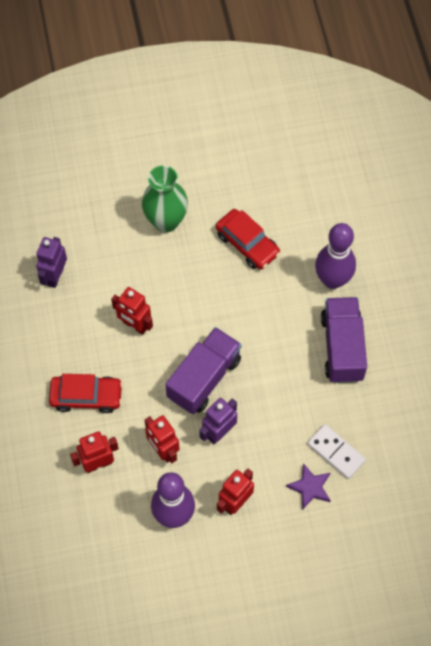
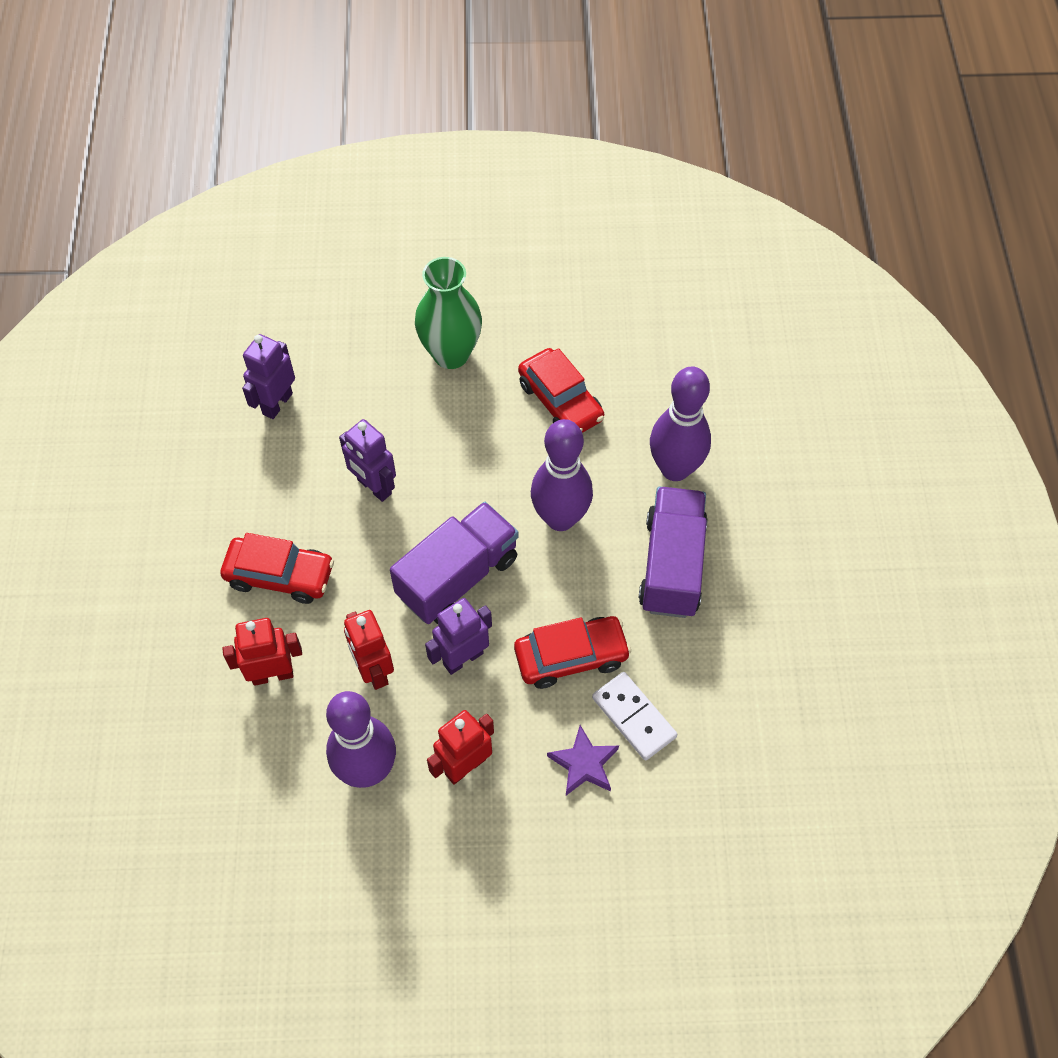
camera: 10 degrees right, 5 degrees down
(135, 325) = (374, 487): red robot -> purple robot
(263, 327) = (560, 518): none -> purple bowling pin
(288, 419) = (571, 656): none -> red car

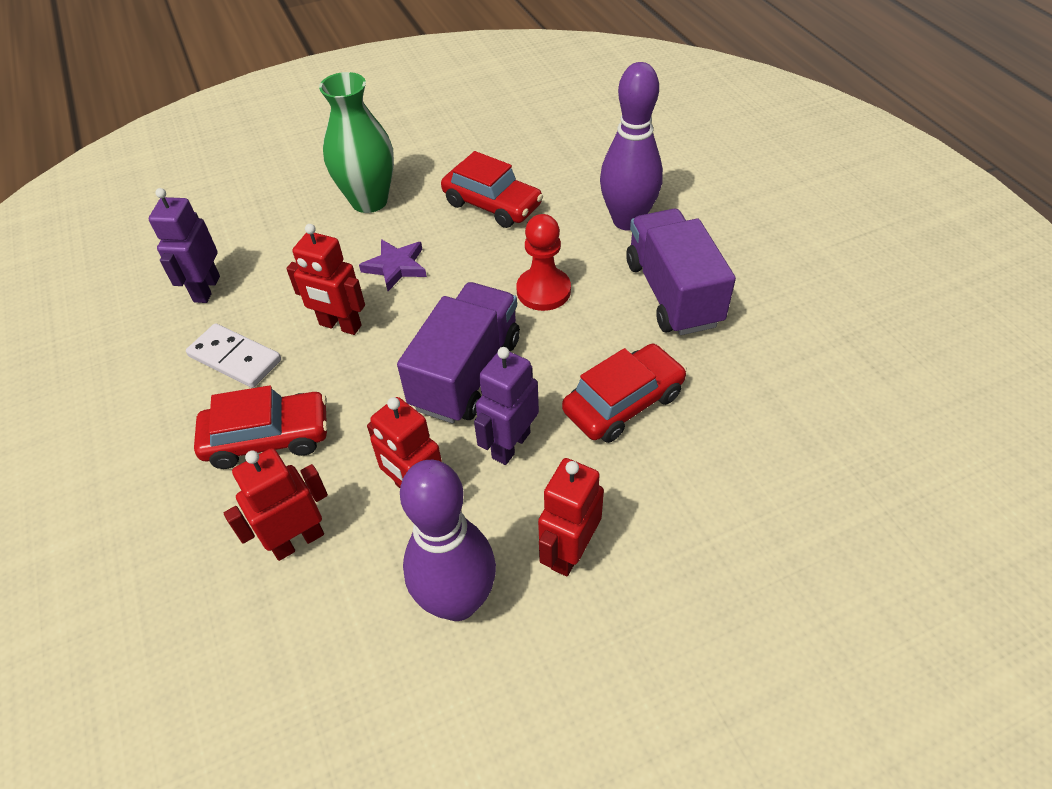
camera: 20 degrees left, 10 degrees down
(374, 487) = (340, 325): purple robot -> red robot
(560, 518) = (543, 291): purple bowling pin -> red pawn
(584, 763) = (697, 498): purple star -> purple star (396, 267)
(633, 717) = (720, 434): white domino -> white domino (235, 358)

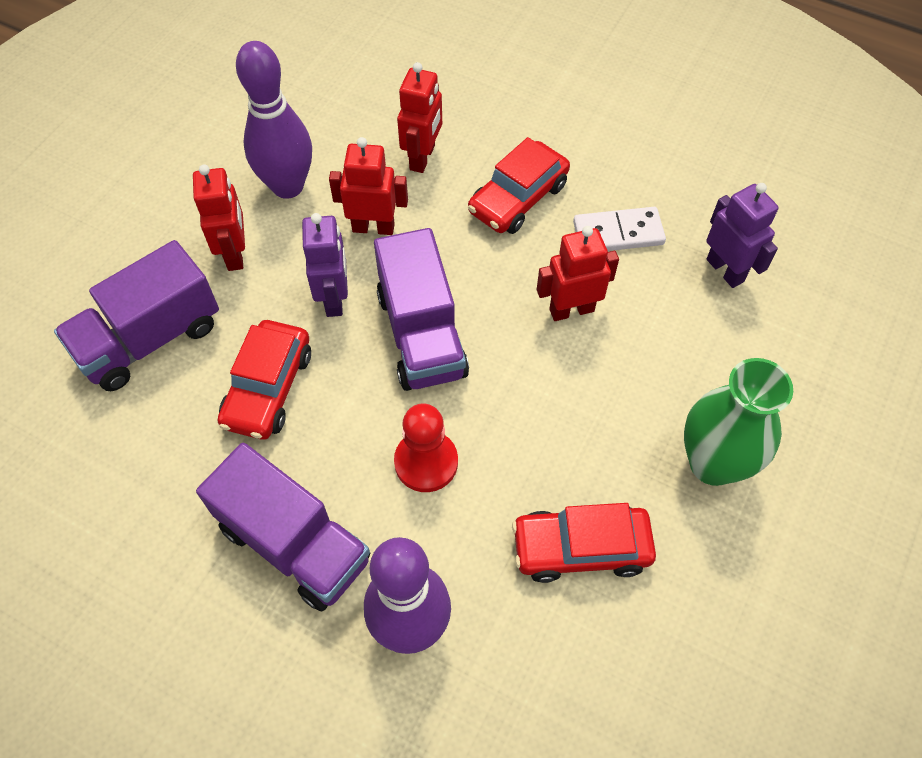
camera: 140 degrees right, 10 degrees up
(396, 267) = (592, 399): purple star -> none
(707, 510) = (150, 339): none -> purple truck

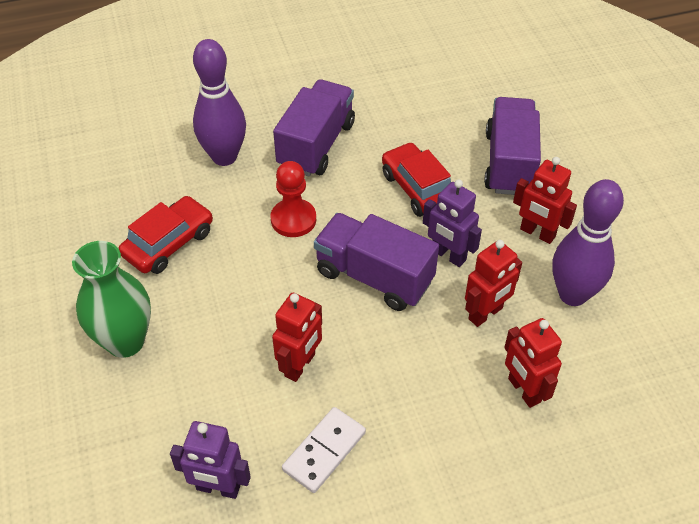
camera: 135 degrees right, 10 degrees down
(294, 543) = (316, 145): purple truck -> purple truck turned 120 degrees clockwise
(518, 198) = (423, 417): red car -> none

